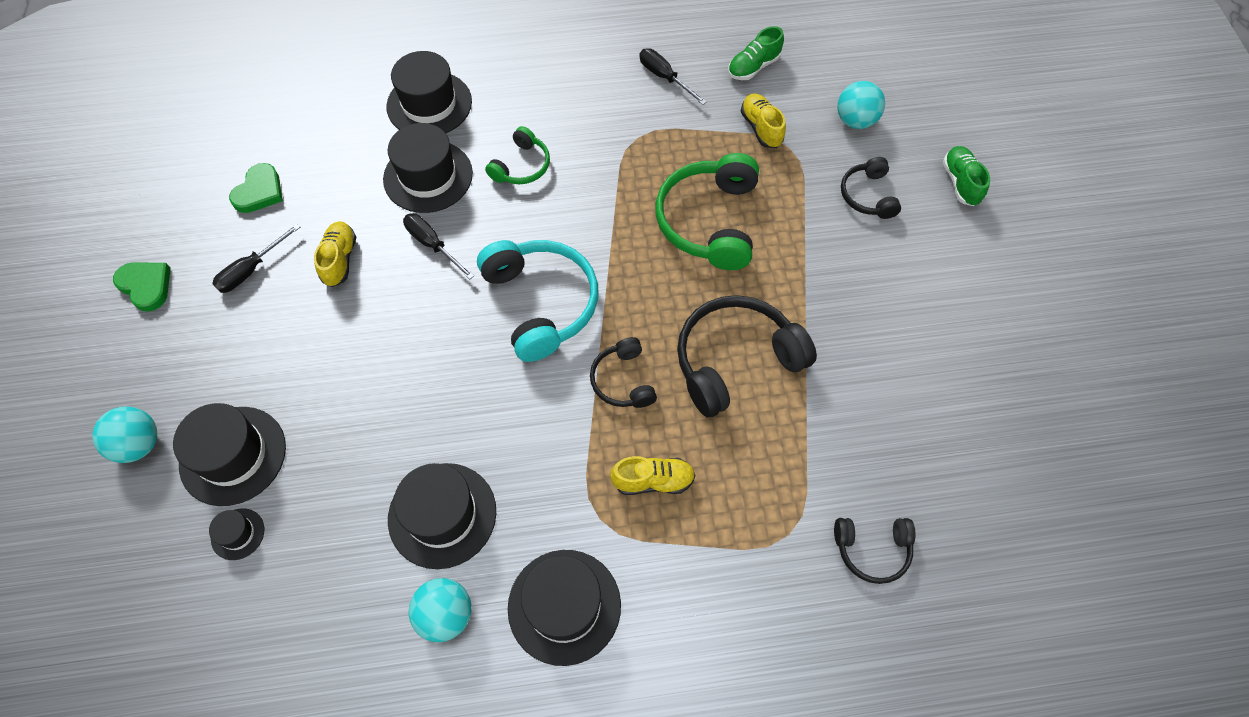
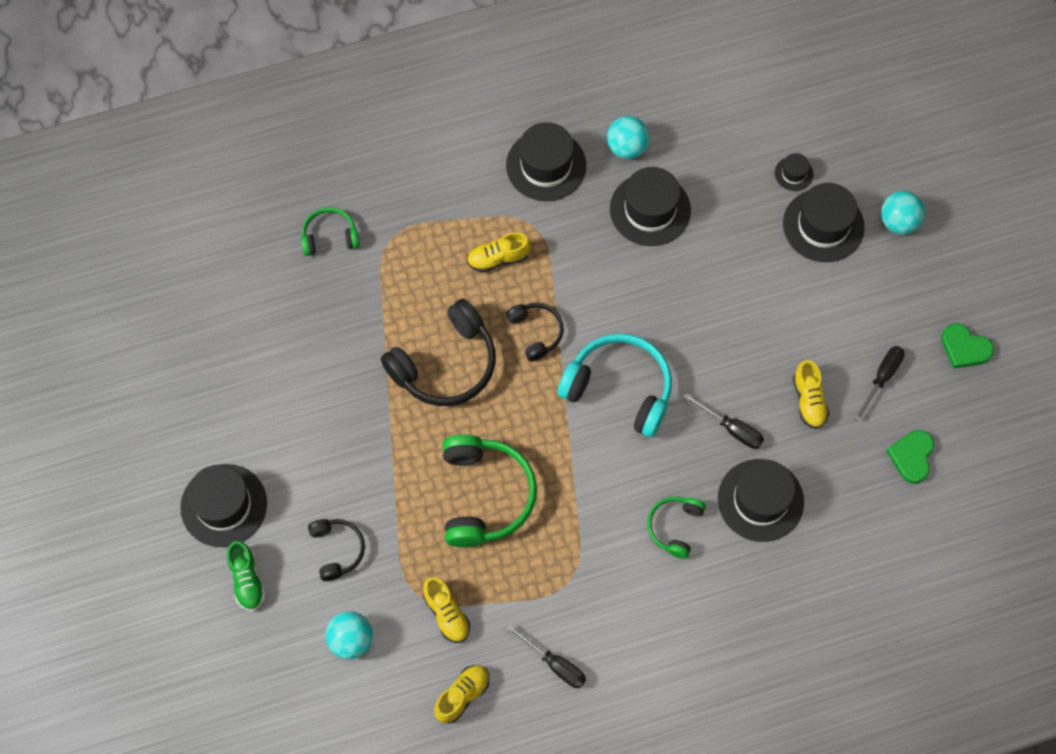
camera: 170 degrees right, 5 degrees up
(429, 104) = (788, 586): black hat -> black hat (224, 505)
(541, 303) = (619, 389): turquoise headphones -> turquoise headphones turned 150 degrees clockwise
(753, 67) = (462, 695): green shoe -> yellow shoe
(872, 550) = (329, 236): black headphones -> green headphones

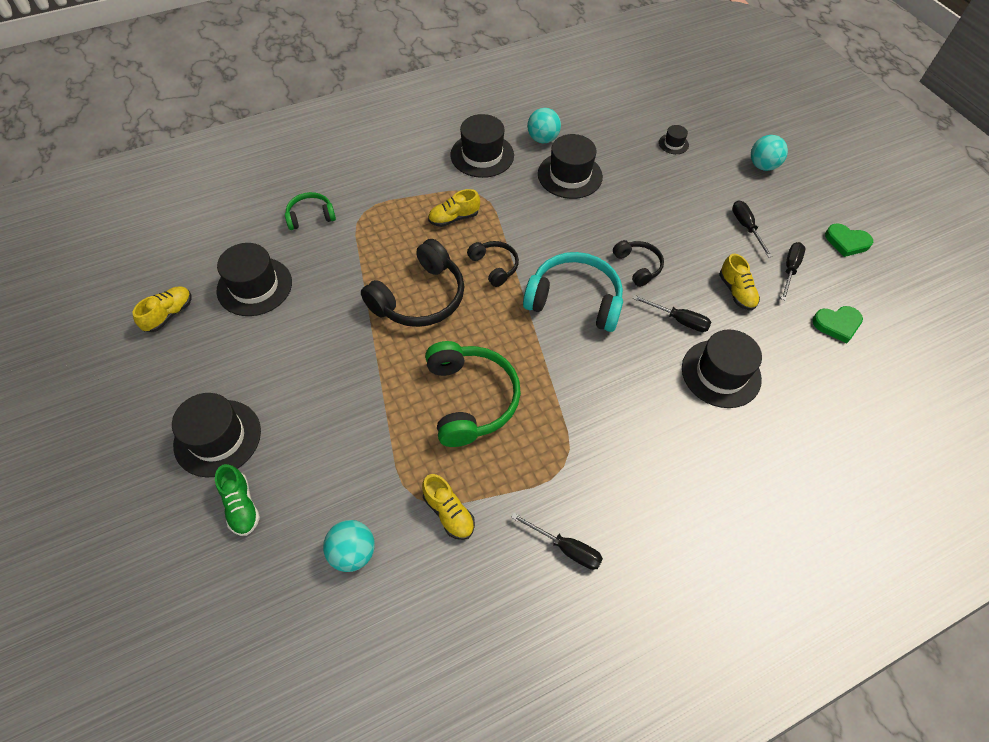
camera: 10 degrees left, 10 degrees down
(337, 550) = (332, 465): black headphones -> black headphones (638, 266)
(462, 695) = (476, 595): yellow shoe -> yellow shoe (169, 314)
(675, 527) = (651, 405): green headphones -> none
(823, 225) = (706, 173): black hat -> black hat (254, 286)
(848, 313) = (746, 227): none -> black screwdriver
(911, 457) = (837, 324): green heart -> green heart turned 105 degrees counterclockwise

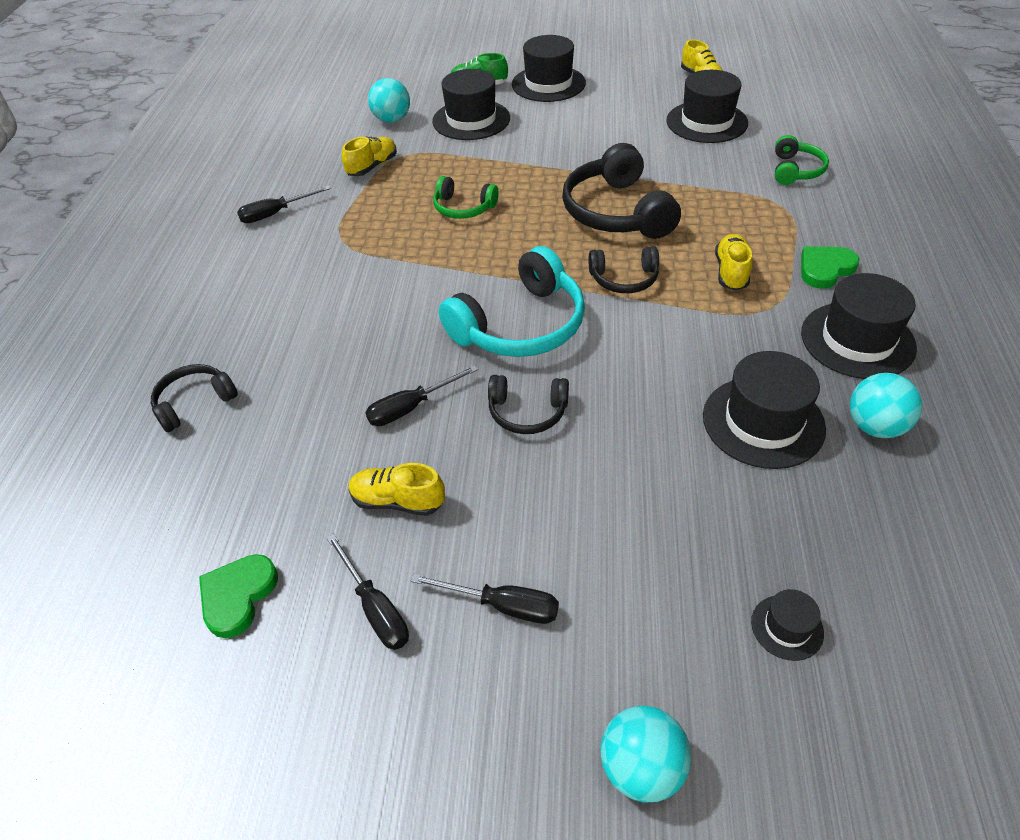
camera: 125 degrees right, 10 degrees down
(448, 512) = (372, 167): yellow shoe -> yellow shoe turned 135 degrees clockwise
(470, 399) = (463, 208): green headphones -> green headphones, size x0.55
(721, 373) = (307, 405): black hat -> black hat (471, 120)
(773, 439) = (194, 403): none -> black headphones
(846, 242) = (350, 767): green heart -> green heart (825, 269)

